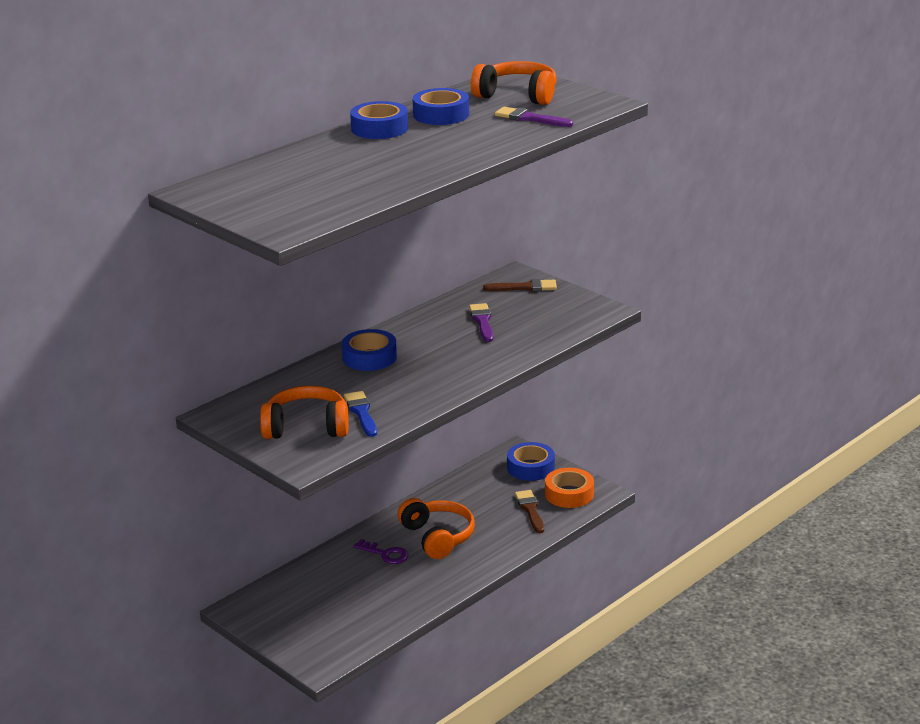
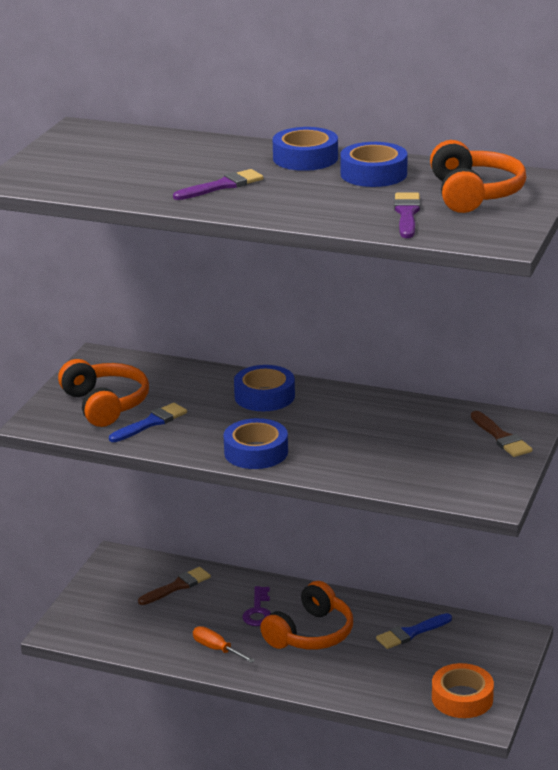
camera: 65 degrees right, 0 degrees up
(418, 587) = (216, 649): none -> orange screwdriver
(476, 493) = (411, 633): none -> blue brush
(482, 321) = (396, 434): purple brush -> purple brush (222, 186)
(530, 467) = (493, 655): blue tape -> blue tape (256, 452)
(530, 510) = (408, 679): brown brush -> brown brush (177, 586)

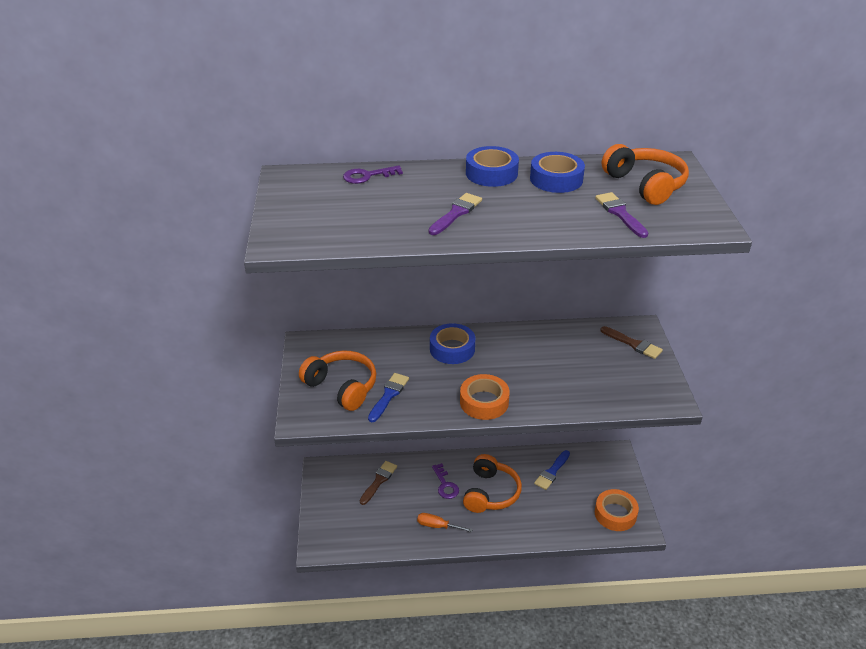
camera: 25 degrees left, 10 degrees up
(165, 141) = (367, 176): none -> purple key
(256, 452) = (484, 402): blue tape -> orange tape

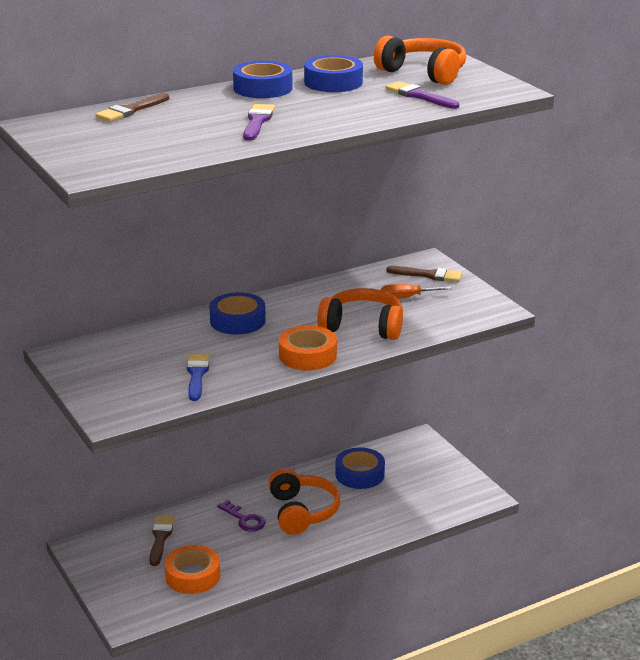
camera: 25 degrees left, 10 degrees down
(342, 387) = (136, 380): orange headphones -> orange headphones (363, 326)
(367, 176) = (131, 110): purple key -> brown brush
(437, 526) = (260, 559): orange screwdriver -> orange screwdriver (406, 297)
(552, 472) = (360, 474): blue brush -> blue tape
(615, 514) = (451, 492): orange tape -> orange tape (192, 576)

